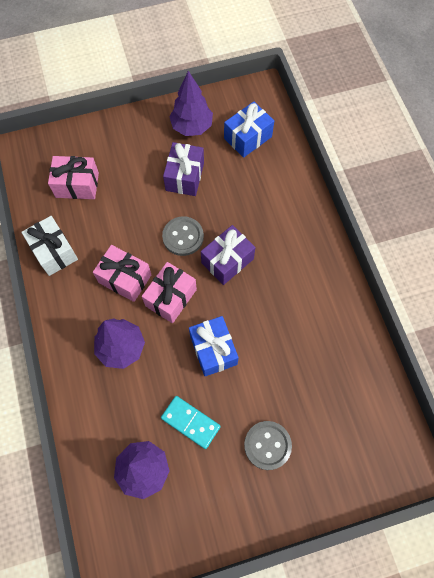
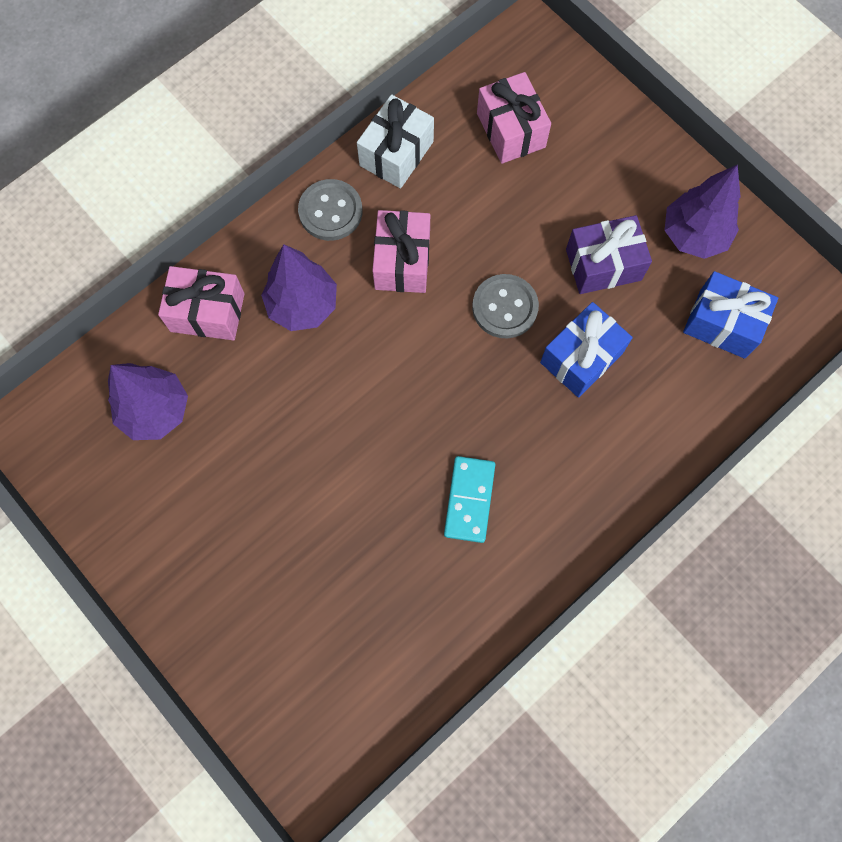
camera: 65 degrees right, 5 degrees up
(171, 297) = (404, 334): pink gift -> pink gift (207, 312)
(190, 422) = (241, 441): turquoise domino -> turquoise domino (469, 500)
(213, 350) = (355, 426): blue gift -> blue gift (581, 358)
(227, 261) = (498, 385): purple gift -> none
(267, 445) = (254, 557): grey button -> grey button (330, 211)

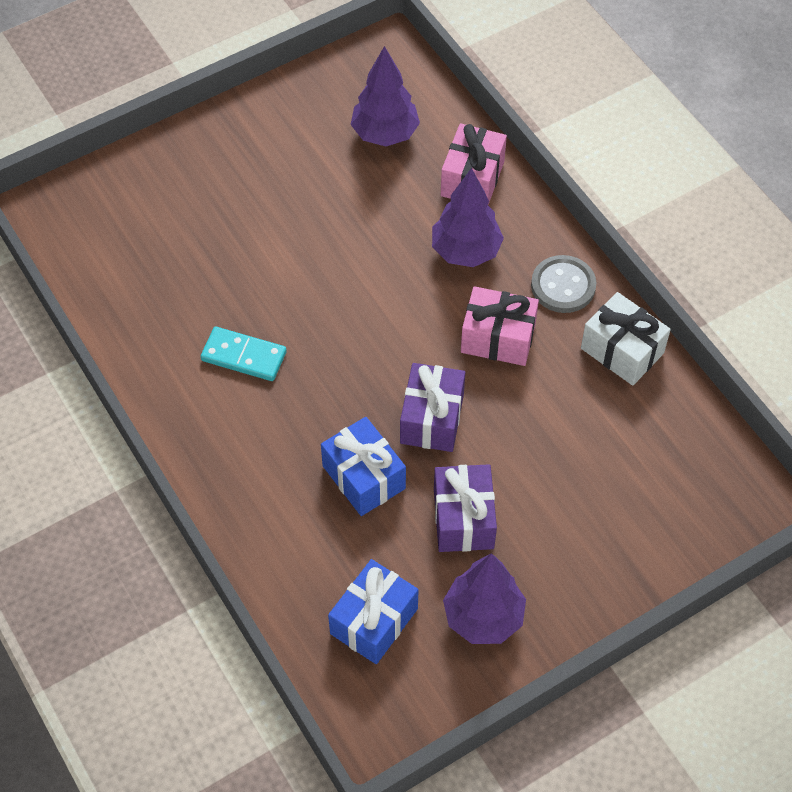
camera: 100 degrees right, 15 degrees down
(505, 307) = (432, 419): grey button -> purple gift
(511, 130) = (638, 461): pink gift -> none

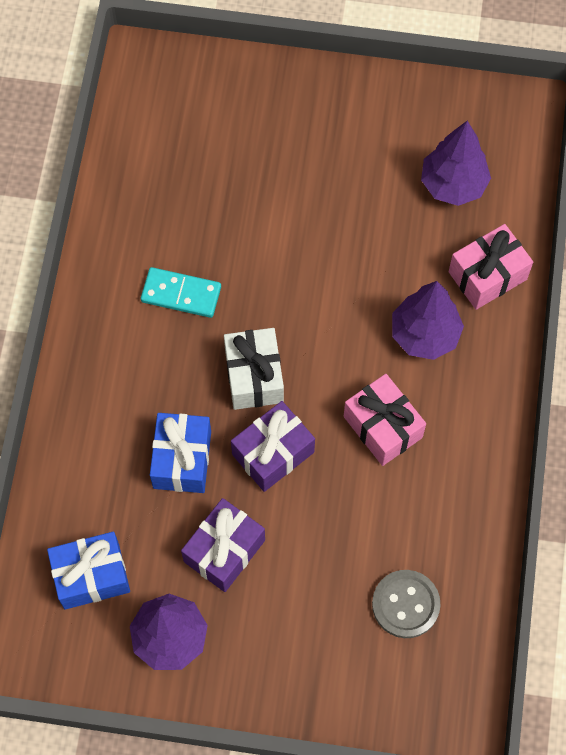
camera: 40 degrees right, 10 degrees up
(244, 356) = (181, 294): turquoise domino -> turquoise domino turned 45 degrees counterclockwise
(563, 286) = (474, 422): grey button -> grey button (405, 604)
(622, 351) = (470, 513): white gift -> white gift (254, 376)

